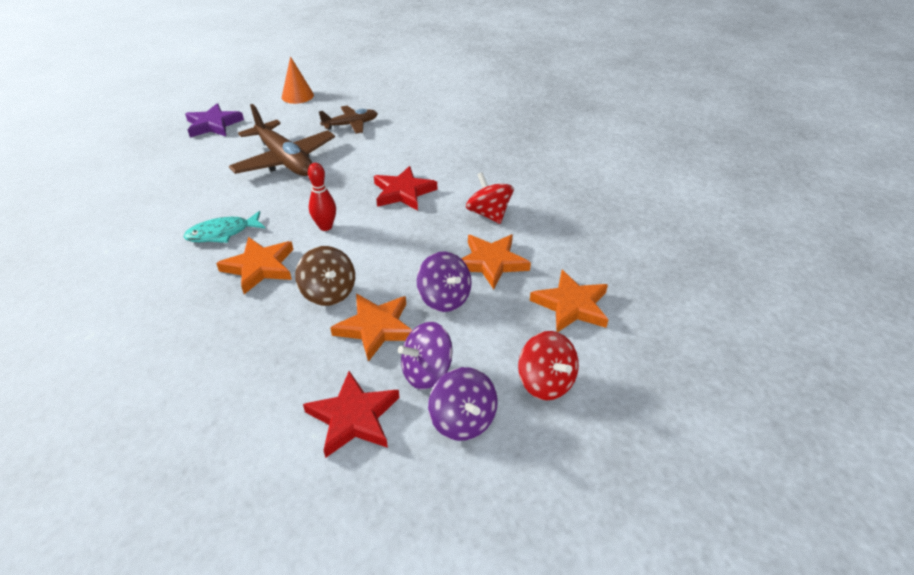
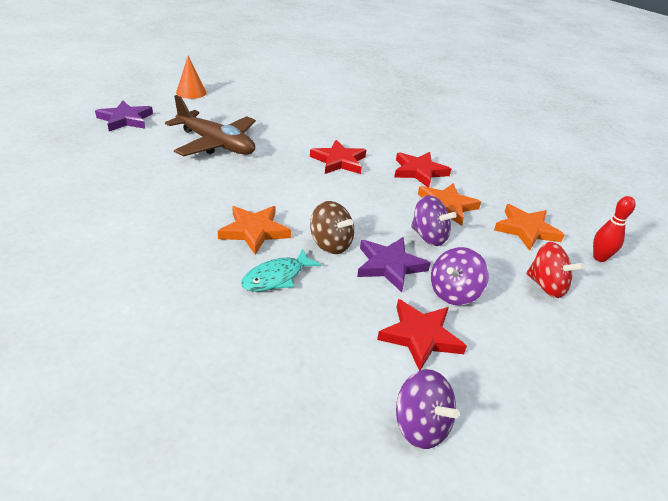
camera: 20 degrees left, 5 degrees down
(222, 233) = (199, 207): turquoise fish -> turquoise fish (276, 277)
(325, 227) = (291, 193): red bowling pin -> red bowling pin (599, 258)
(351, 125) = (256, 113): brown plane -> none
(376, 327) = (389, 266): orange star -> purple star
(462, 420) = (506, 323): purple spinning top -> purple spinning top (421, 426)
(488, 214) = (419, 171): red spinning top -> red star

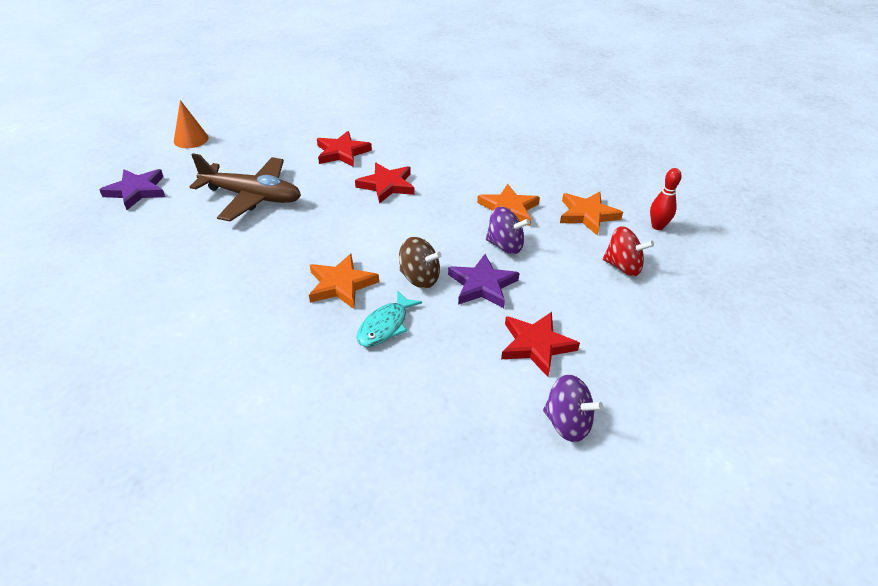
camera: 15 degrees left, 5 degrees up
(419, 171) = (468, 177): red star -> red star (342, 152)
(454, 293) = (548, 295): purple spinning top -> none

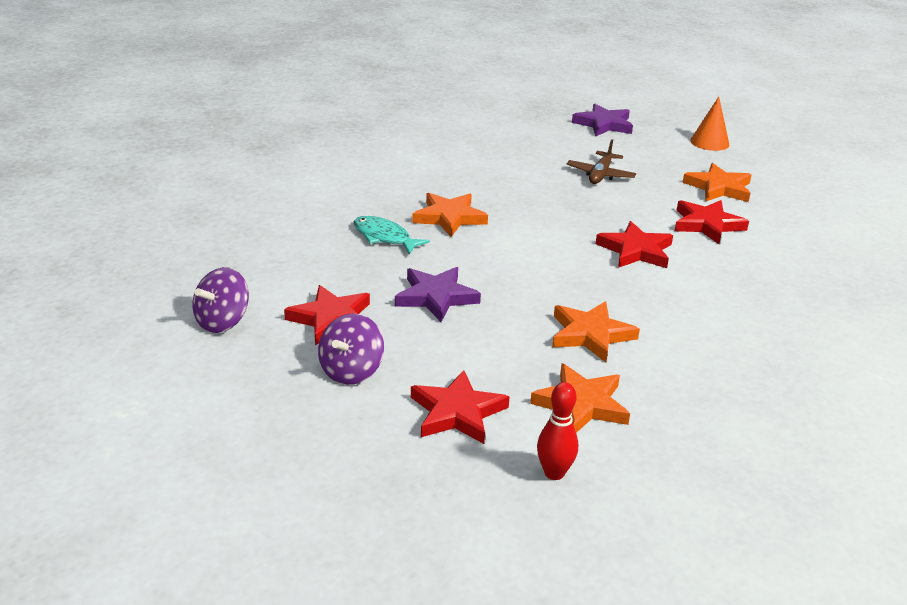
camera: 95 degrees right, 10 degrees down
(252, 197) = (600, 175): brown plane -> brown plane, size x0.57
(280, 142) = (719, 188): none -> orange star
(419, 278) = (454, 260): brown spinning top -> none
(505, 245) = (509, 322): purple spinning top -> purple spinning top (351, 371)
(623, 266) = (457, 412): red spinning top -> red star

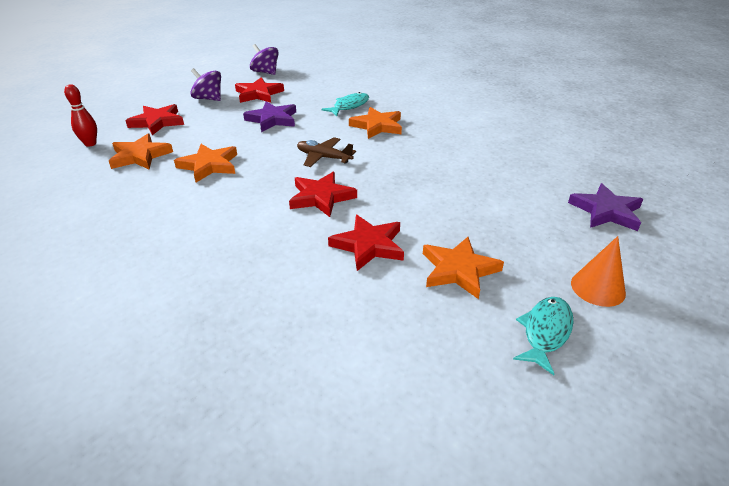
camera: 95 degrees right, 5 degrees up
(600, 175) = (470, 195): brown plane -> brown plane (324, 157)
(768, 165) = (545, 332): none -> turquoise fish

